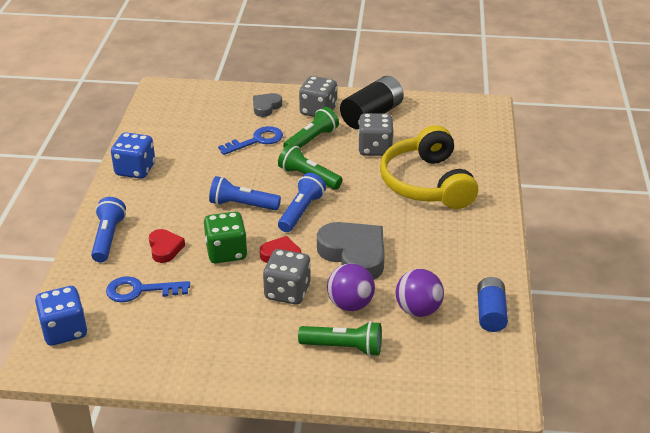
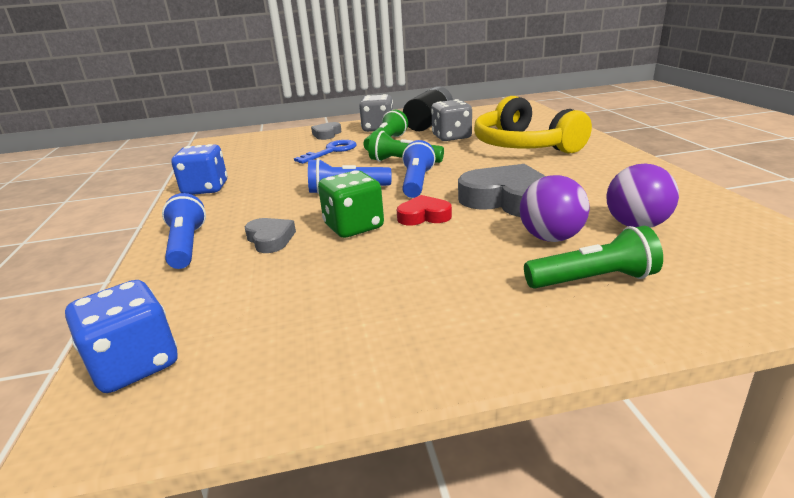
camera: 15 degrees left, 10 degrees down
(140, 290) = (252, 286): blue key -> none
(165, 248) = (270, 239): red heart -> grey heart
(287, 292) = (461, 244): grey dice -> none
(490, 313) = (718, 211): blue battery -> none

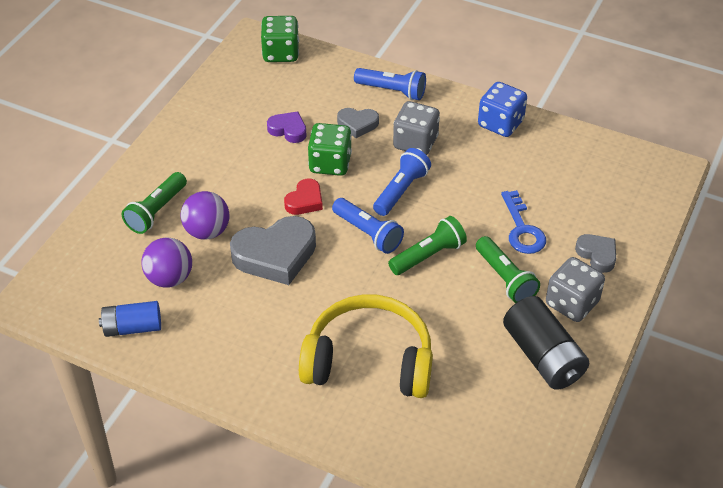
camera: 125 degrees right, 20 degrees up
(135, 364) = (281, 53): blue dice -> green dice
(327, 271) = (288, 130): none -> purple heart
(451, 137) = (463, 334): grey dice -> grey dice (415, 143)
(713, 213) = (132, 327): none -> blue battery

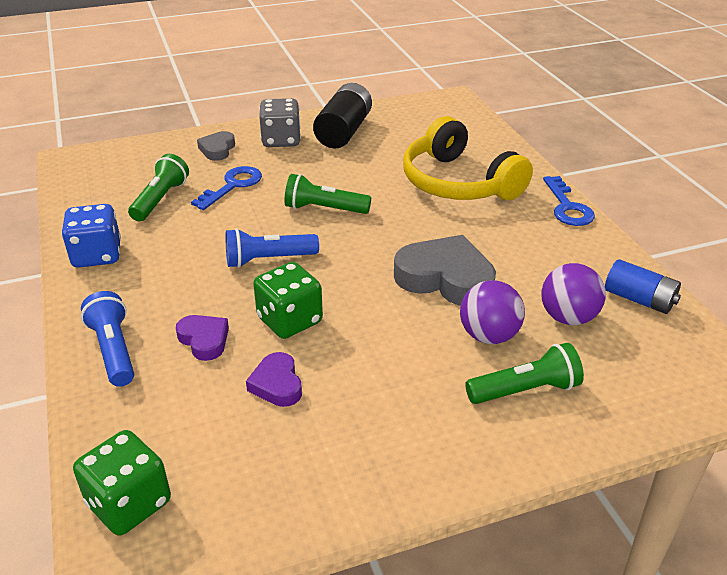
camera: 135 degrees left, 10 degrees down
(255, 396) = (567, 207): none -> blue key
(305, 201) = (361, 304): red heart -> none
(357, 124) = (204, 340): grey heart -> purple heart
(368, 233) = (345, 248): blue flashlight -> none
(415, 143) = (188, 287): grey dice -> none
(505, 279) = (297, 170): green flashlight -> green flashlight (160, 199)

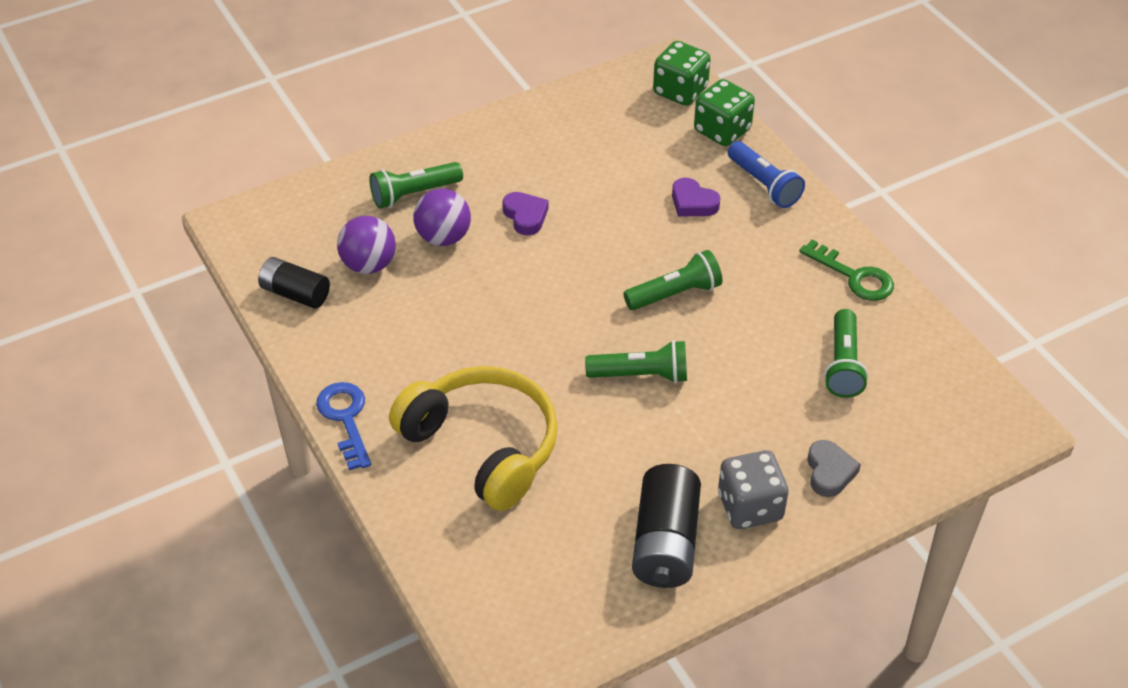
camera: 170 degrees right, 10 degrees up
(97, 255) = (854, 276): blue dice -> green key
(232, 186) = (770, 401): blue key -> none
(268, 260) = (675, 293): blue flashlight -> green flashlight
(277, 384) = (615, 174): purple heart -> purple heart (525, 216)
(289, 320) = (626, 230): green dice -> green dice (722, 130)
(445, 278) = (487, 294): grey heart -> none
(639, 299) = (295, 293): blue battery -> black battery

